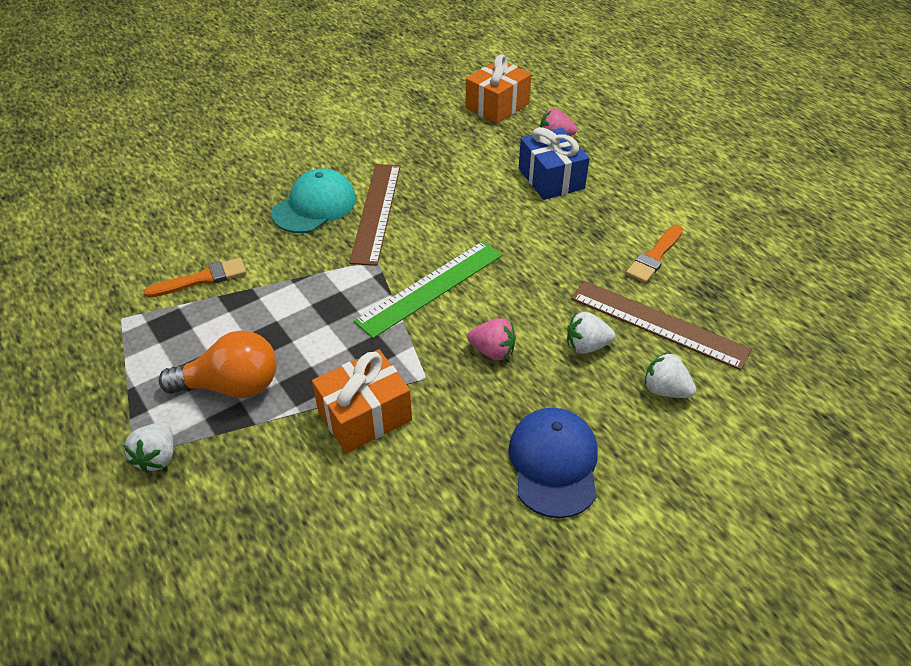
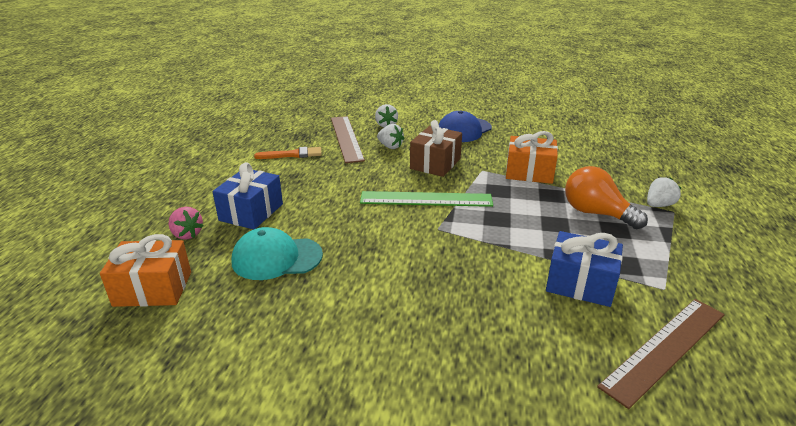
camera: 135 degrees left, 15 degrees down
(202, 279) = (580, 284): orange brush -> blue gift
(314, 206) = (435, 291): turquoise cap -> turquoise cap (276, 258)
(376, 212) = (395, 258): brown ruler -> brown ruler (665, 349)
(492, 351) = (435, 163): pink strawberry -> brown gift

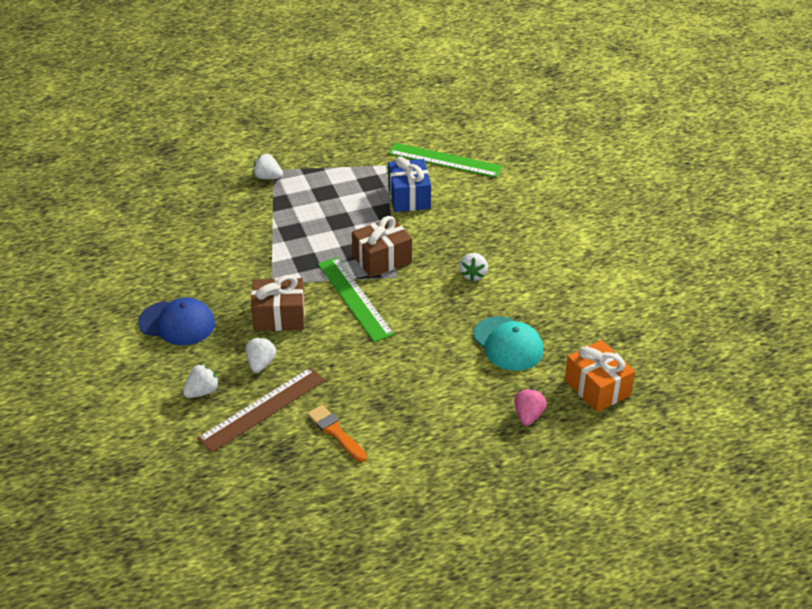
camera: 120 degrees left, 10 degrees up
(251, 212) = (464, 396): blue gift -> none
(397, 277) = (473, 275): none -> white strawberry
(472, 229) = (382, 259): none -> brown gift
(529, 172) = (255, 253): orange gift -> none
(596, 213) = (306, 204): orange light bulb -> none
(665, 349) = (445, 160): brown ruler -> green ruler

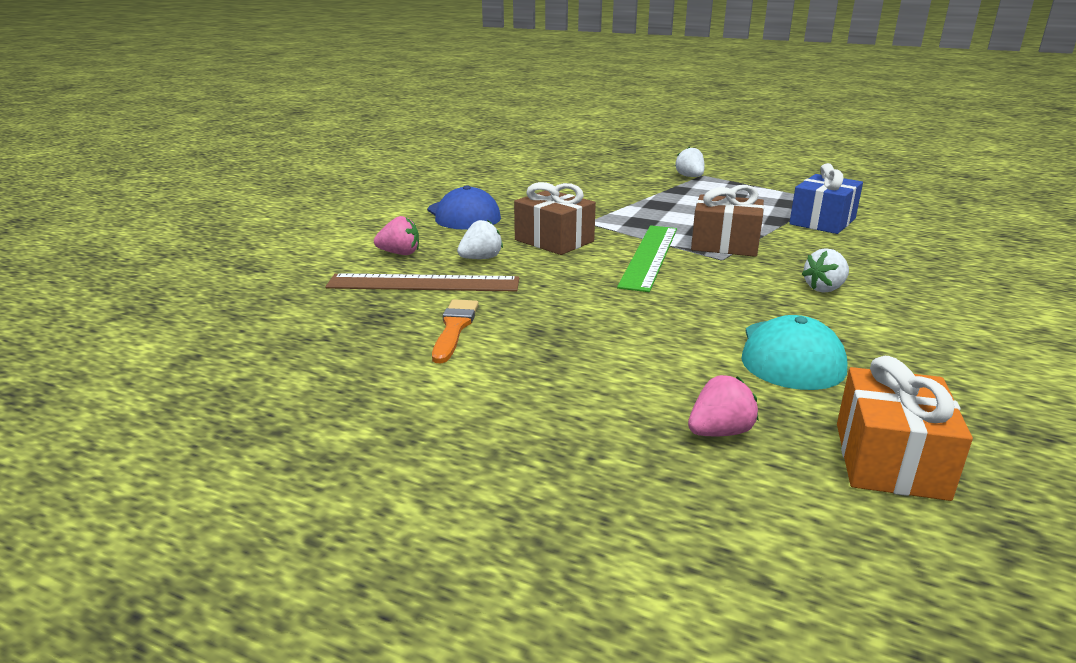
camera: 45 degrees right, 15 degrees down
(202, 392) = (400, 253): white strawberry -> pink strawberry
(445, 160) = (904, 214): green ruler -> none

